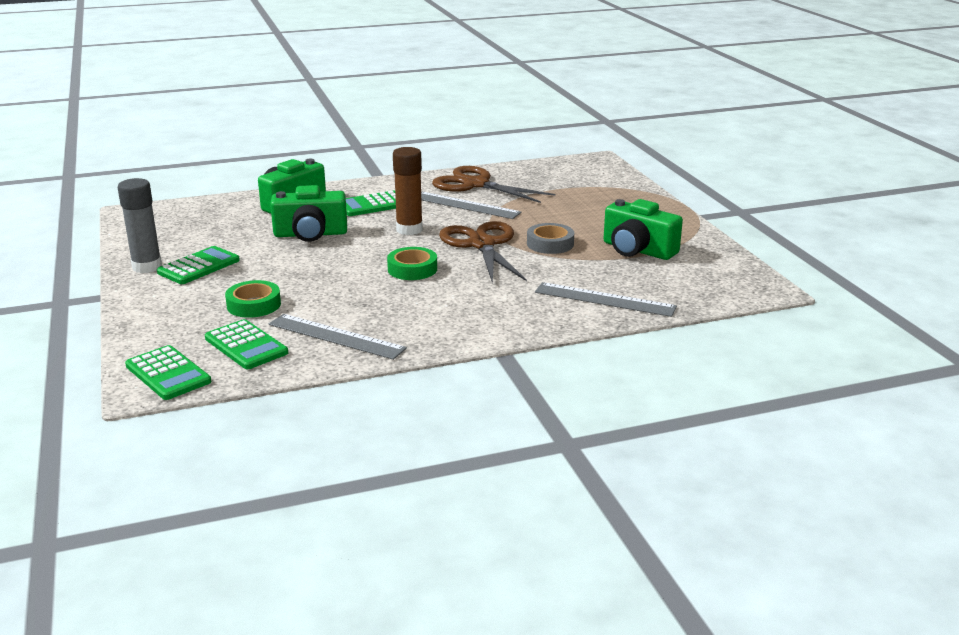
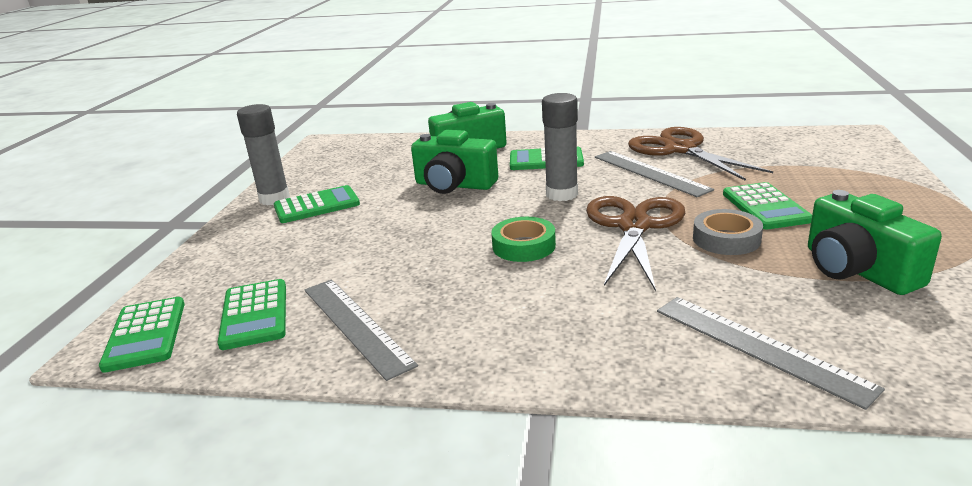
camera: 30 degrees right, 0 degrees up
(254, 305) = (317, 261): green tape -> none
(409, 230) = (561, 194): brown glue stick -> grey glue stick
(563, 220) = (765, 207): none -> green calculator

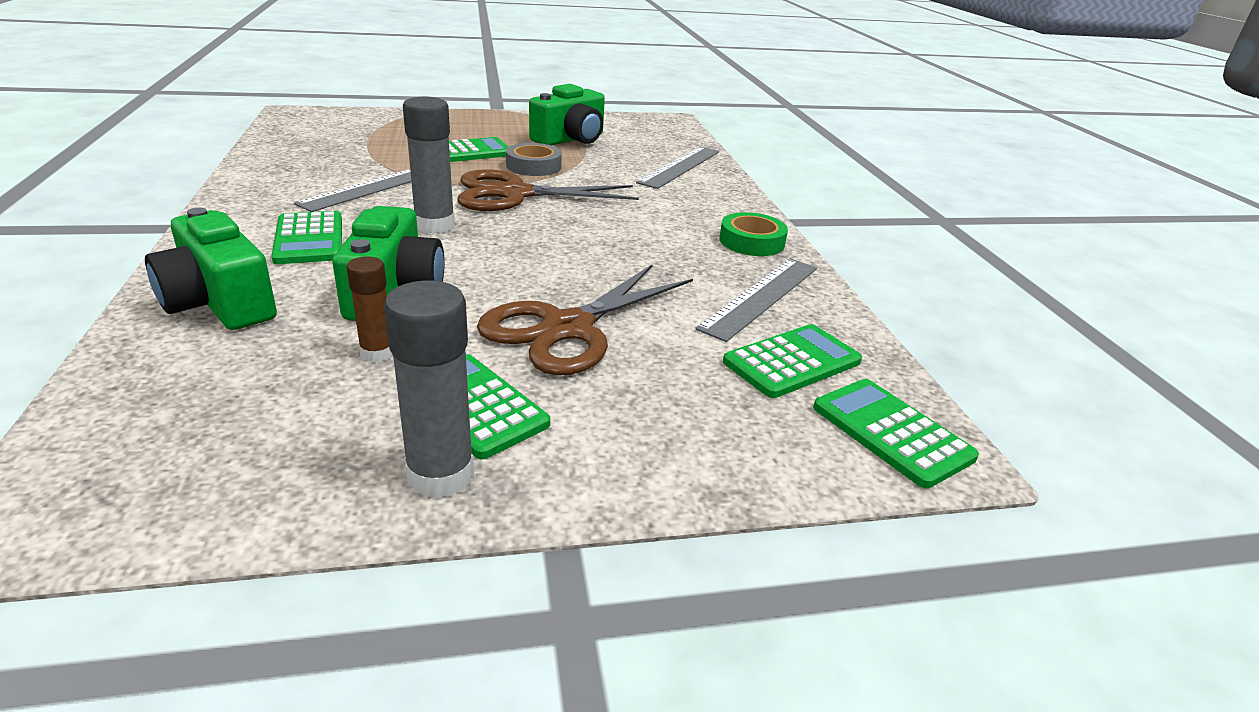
camera: 115 degrees left, 5 degrees up
(145, 334) = (891, 432): green calculator -> green calculator turned 90 degrees counterclockwise
(387, 183) = (377, 353): none -> brown glue stick
(524, 246) = (571, 236): green tape -> green tape (751, 242)
(680, 149) = (302, 173): brown scissors -> brown scissors (568, 328)

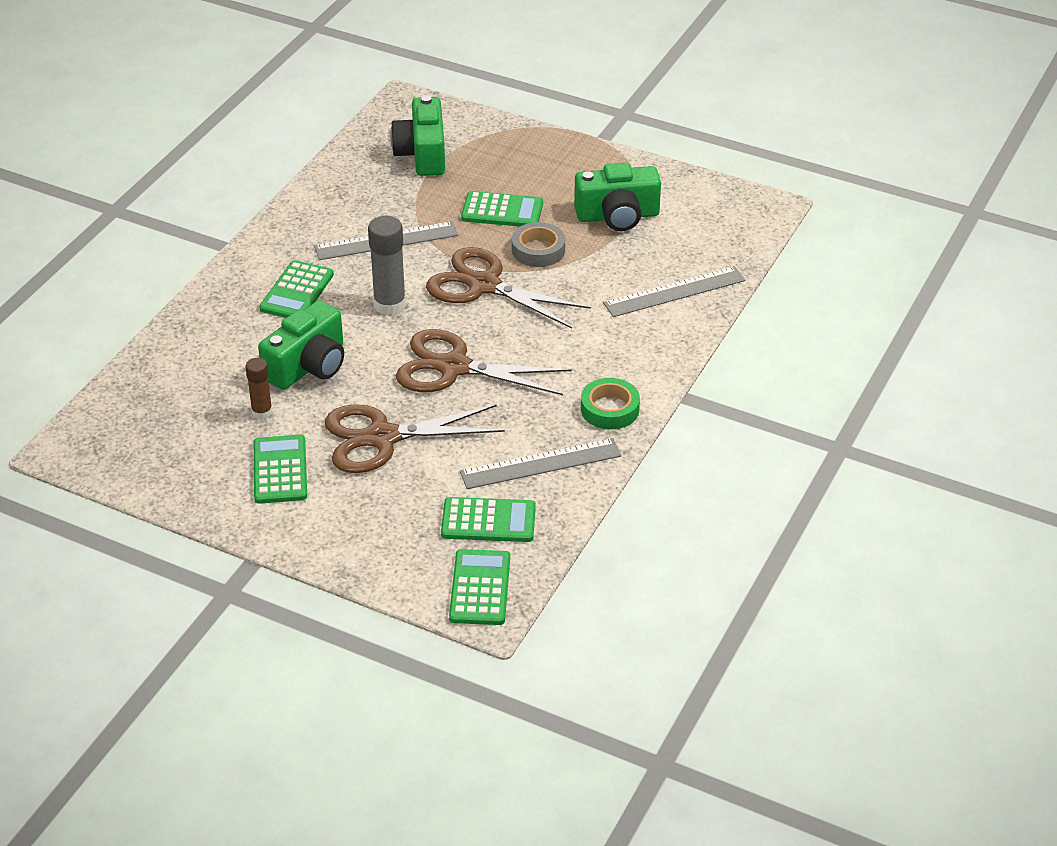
camera: 40 degrees right, 10 degrees up
(219, 302) = (209, 337): green camera -> green camera (422, 154)
(440, 475) = (231, 502): grey glue stick -> none
(566, 252) = (454, 367): none -> brown scissors

